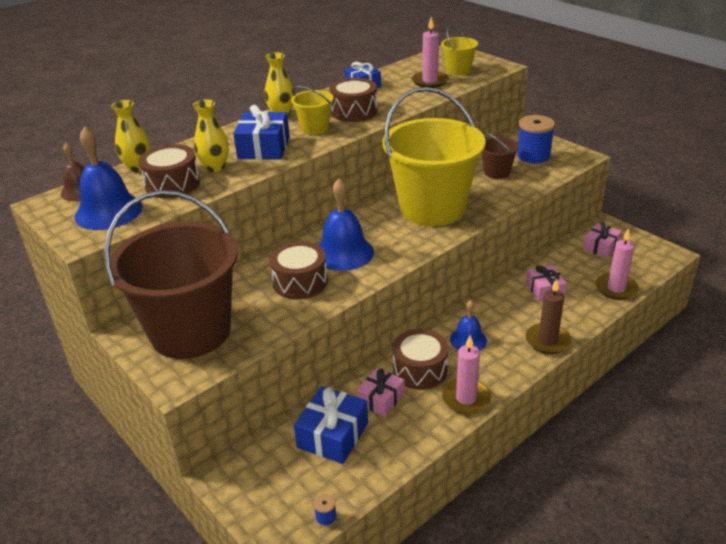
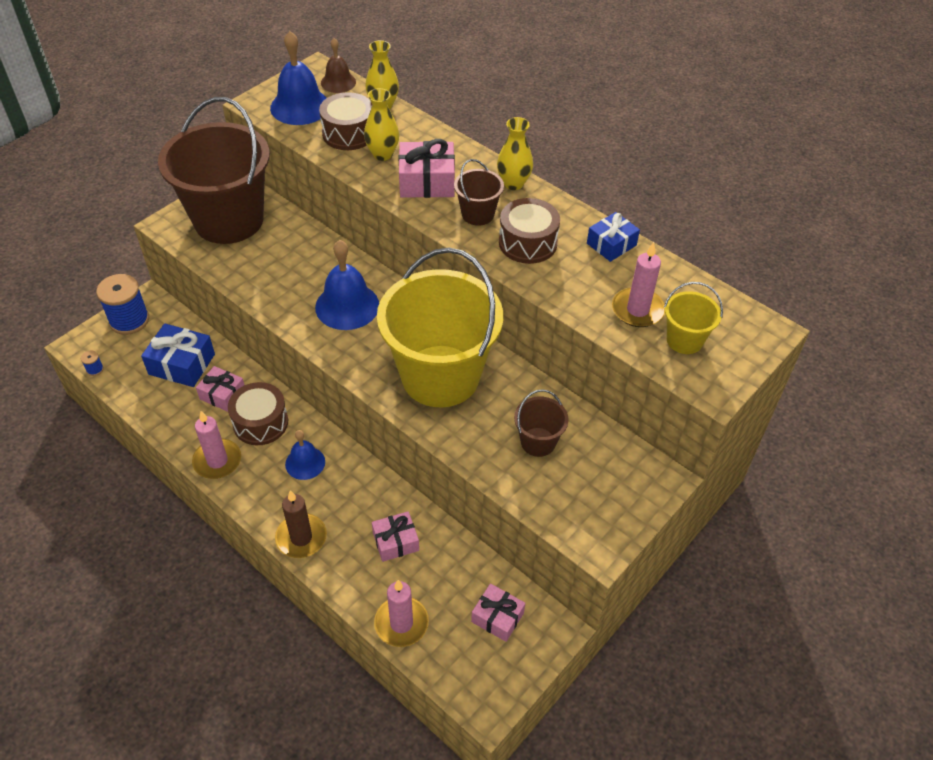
camera: 80 degrees right, 15 degrees up
(264, 148) = (427, 181): blue gift -> pink gift
(300, 282) = (297, 279): brown drum -> none
(314, 128) = (477, 214): yellow bucket -> brown bucket
(533, 159) = (582, 485): blue spool -> blue spool (129, 320)

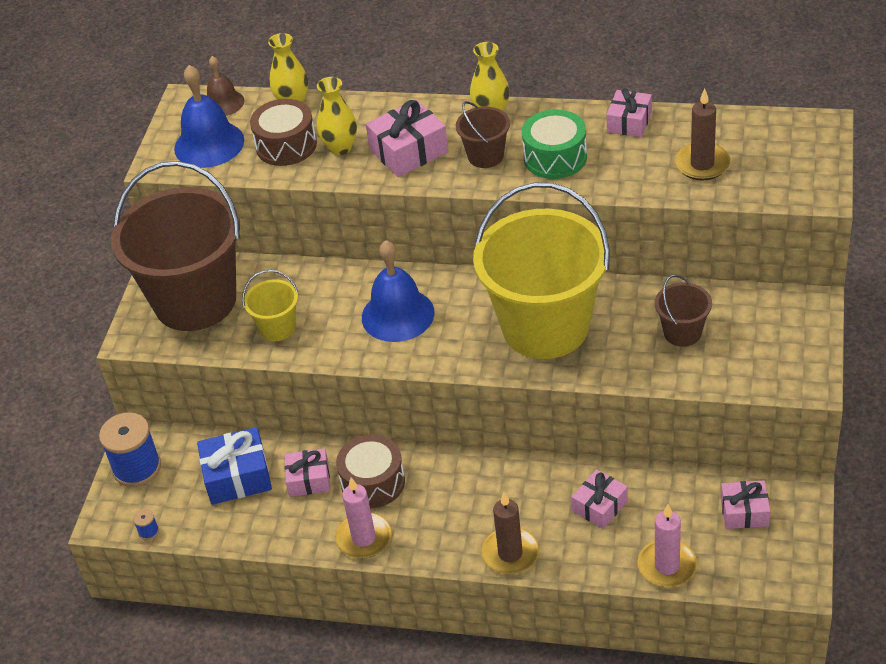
camera: 25 degrees left, 5 degrees down
(305, 463) = (451, 491): blue bell -> none
(528, 243) = (555, 157): brown drum -> green drum
(611, 244) = (629, 122): blue gift -> pink gift
(637, 310) = (702, 164): pink candle -> brown candle
(684, 340) = (762, 168): yellow bucket -> yellow bucket (277, 328)

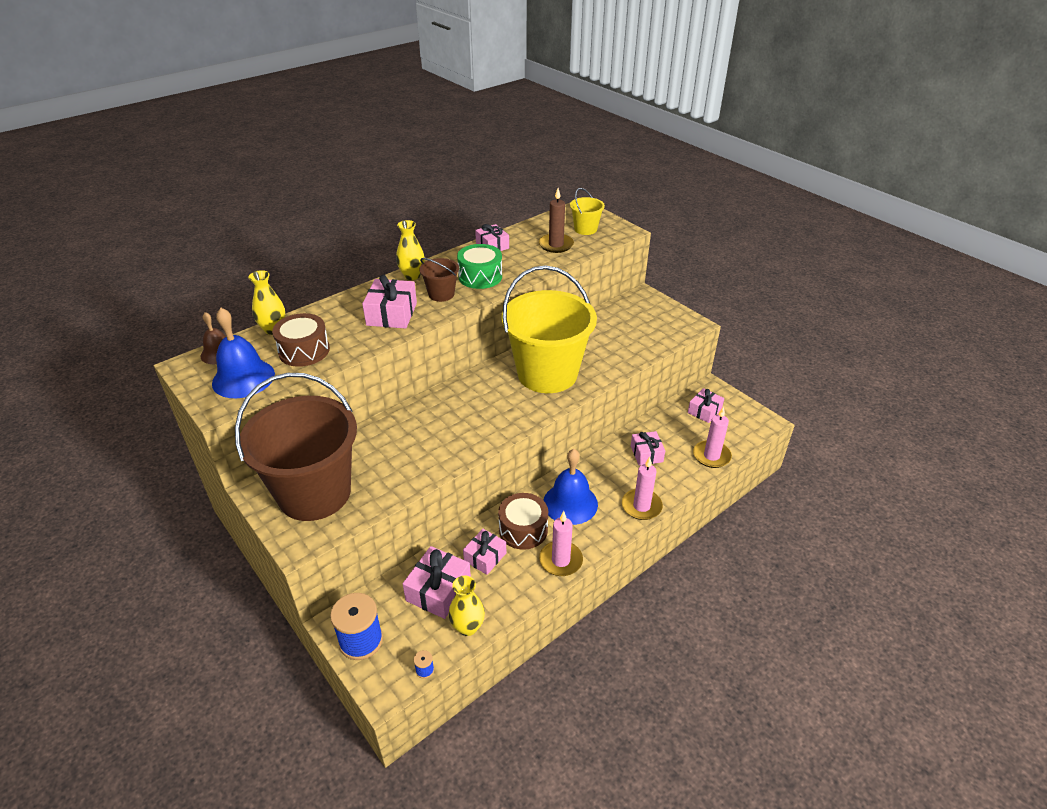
camera: 55 degrees left, 5 degrees down
(237, 476) = (438, 590): blue gift -> pink gift
(277, 328) = (396, 470): yellow bucket -> yellow bucket (585, 229)
(340, 148) = (344, 334): yellow vase -> yellow vase (467, 627)
(398, 315) = (460, 417): blue bell -> blue bell (570, 503)
(510, 553) = (641, 506): brown candle -> pink candle
(682, 333) = (612, 337): brown bucket -> none

